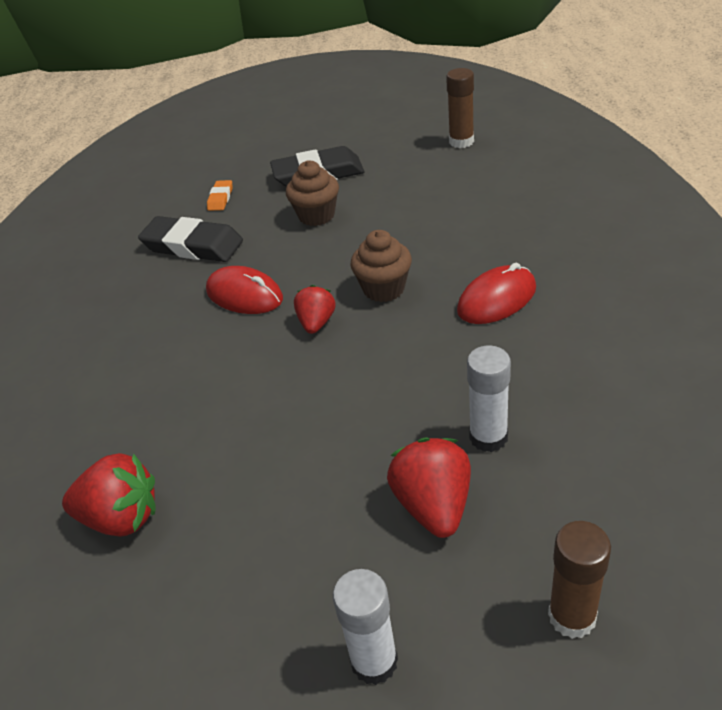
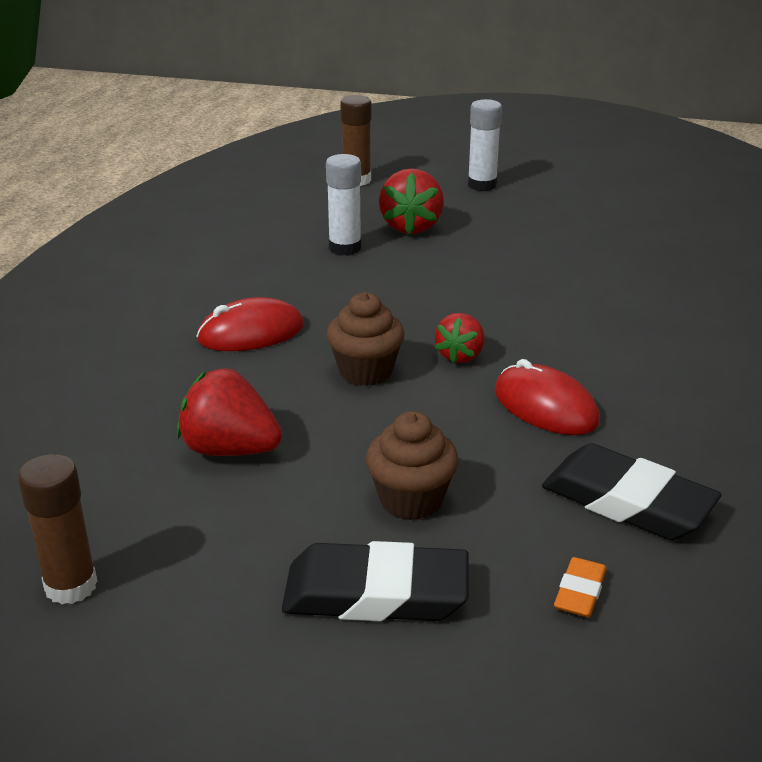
camera: 170 degrees left, 10 degrees down
(121, 517) = (664, 261): red strawberry -> red strawberry (230, 449)

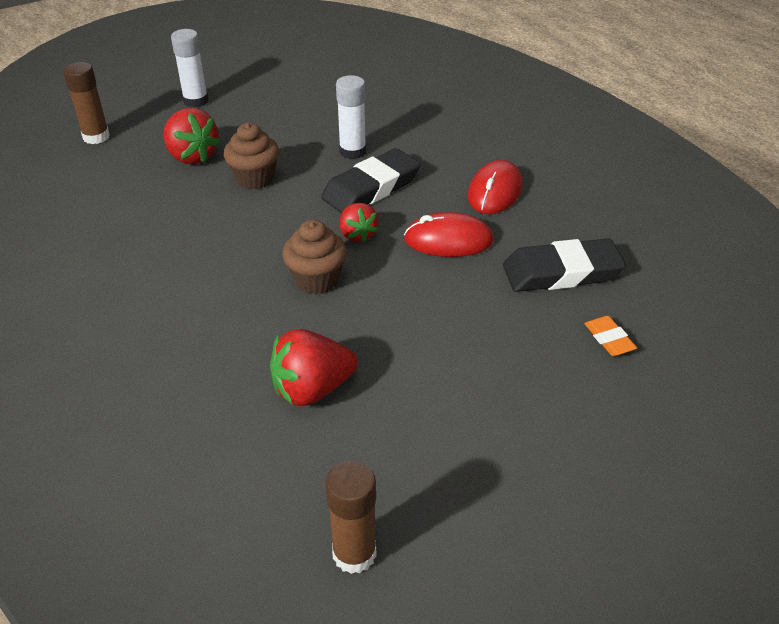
camera: 45 degrees left, 10 degrees up
(251, 332) = (197, 298): red mouse -> red mouse (494, 191)
(345, 248) = (168, 196): white glue stick -> white glue stick (352, 152)
(376, 593) = (524, 415): black eraser -> black eraser (371, 188)
(411, 500) = (462, 346): brown cupcake -> brown cupcake (255, 179)

